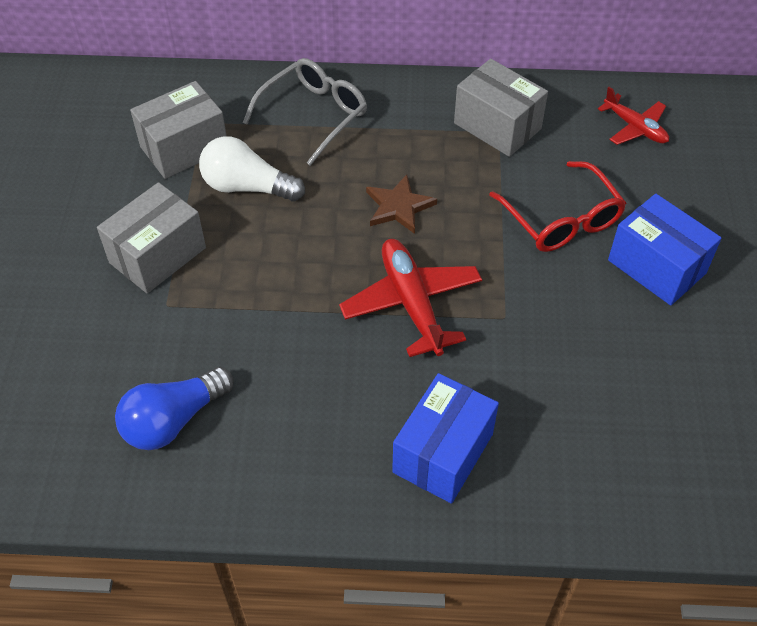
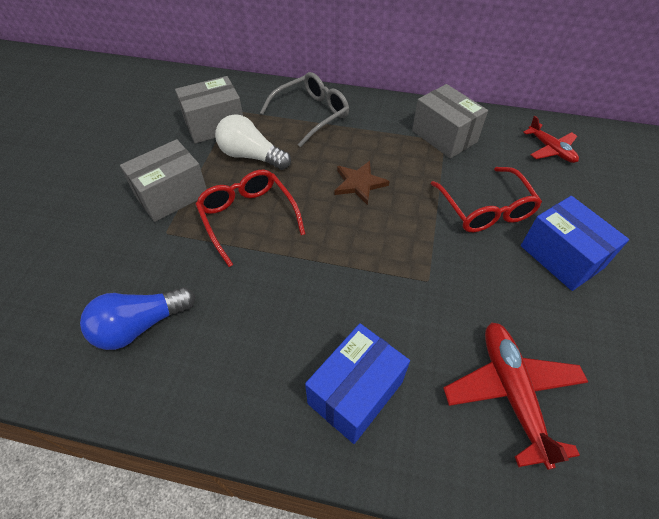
camera: 10 degrees right, 0 degrees up
(266, 271) = (248, 217): none -> red glasses
(412, 303) = (354, 258): red plane -> red plane (512, 393)

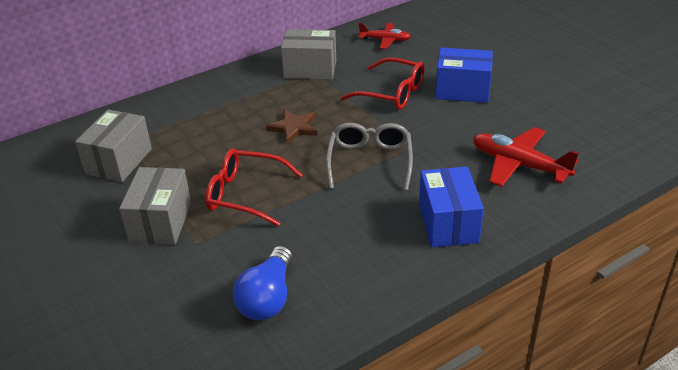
camera: 45 degrees left, 15 degrees down
(251, 156) = (186, 161): white light bulb -> none
(311, 114) = (191, 109): grey glasses -> grey glasses (370, 161)

